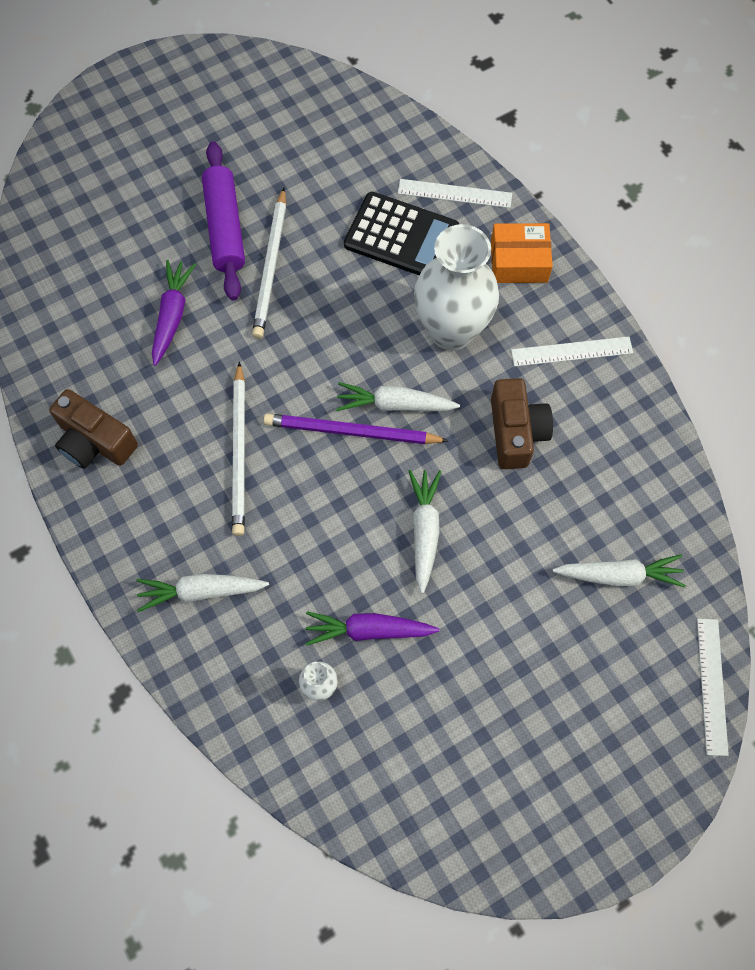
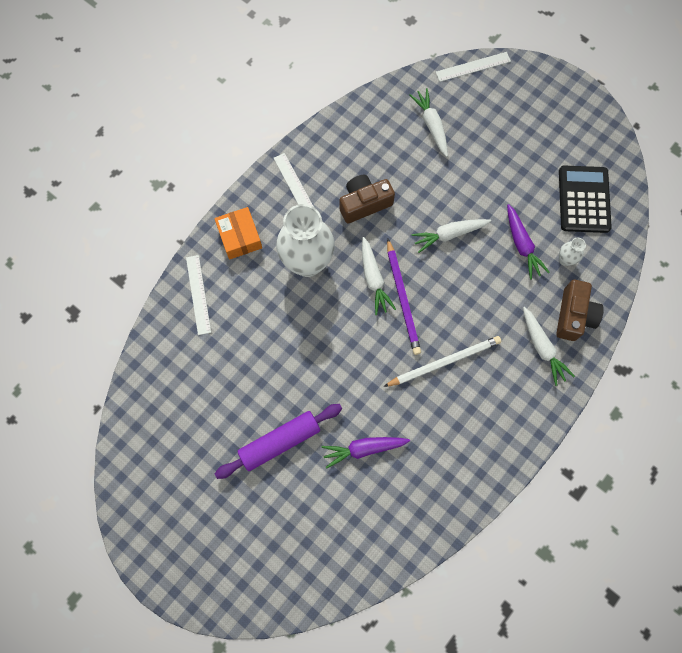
camera: 110 degrees left, 5 degrees up
(95, 441) = (475, 459): brown camera -> brown camera (574, 315)
(271, 266) = (300, 396): white pencil -> none
(401, 236) = (246, 318): black calculator -> black calculator (584, 199)

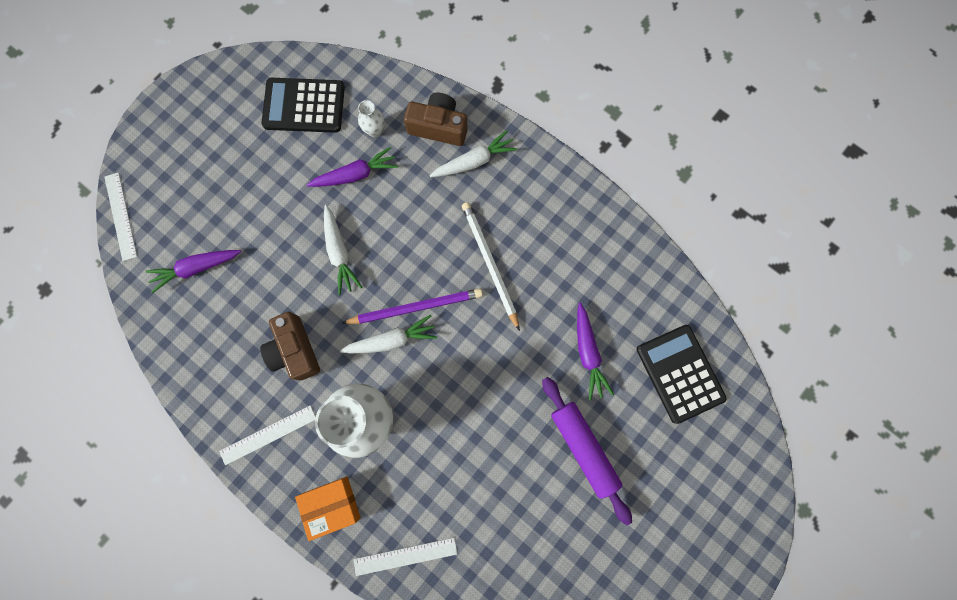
camera: 90 degrees left, 5 degrees up
(345, 534) = (680, 373): none -> black calculator
(431, 125) = (196, 268): white carrot -> purple carrot

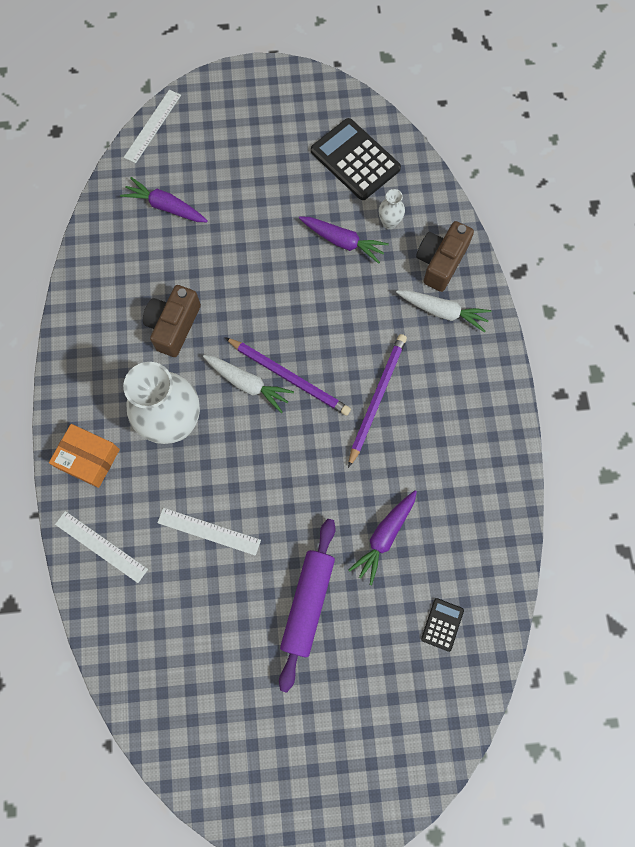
camera: 45 degrees right, 5 degrees down
(268, 435) = (97, 367): white ruler -> white ruler (209, 531)
(339, 252) = (274, 287): white carrot -> none
(438, 127) = (440, 262): brown camera -> brown camera turned 120 degrees counterclockwise
(490, 263) = (377, 398): white pencil -> purple pencil
(680, 373) = (442, 624): black calculator -> black calculator, size x0.48

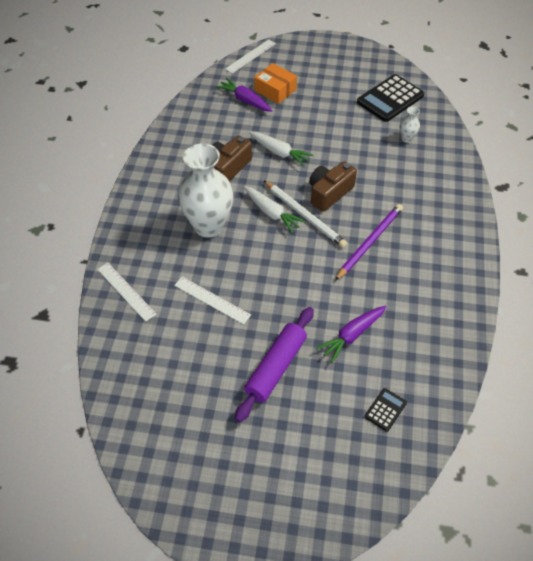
camera: 15 degrees right, 20 degrees down
(88, 459) = (137, 234): orange box -> orange box (275, 90)
(289, 377) = (305, 215): purple pencil -> white pencil
(342, 241) = (368, 143): purple carrot -> none
(355, 160) = (390, 99): black calculator -> black calculator turned 105 degrees counterclockwise
(440, 262) = (441, 169): brown camera -> brown camera (329, 193)
(442, 311) = (435, 199): white carrot -> white carrot (279, 152)

